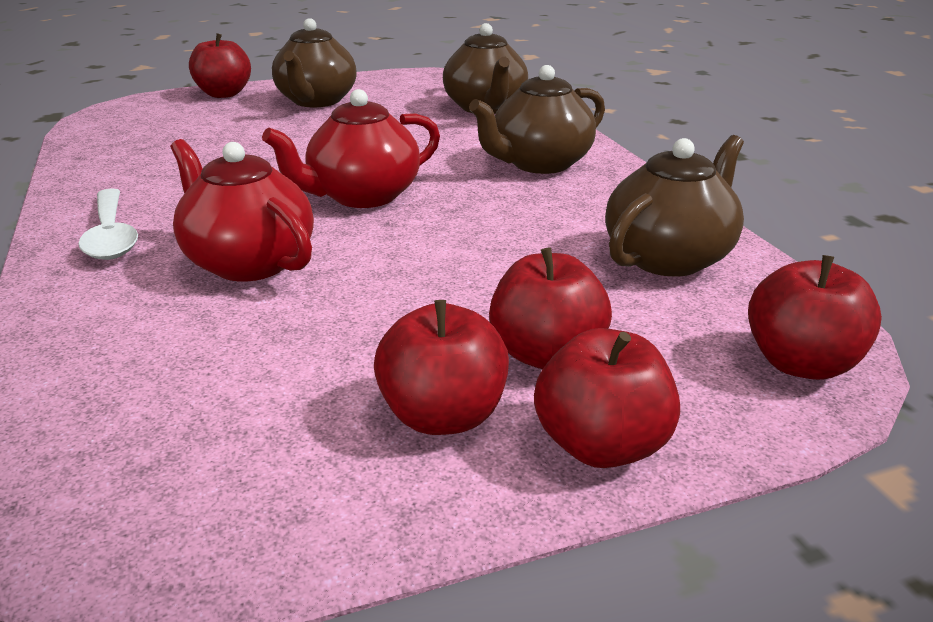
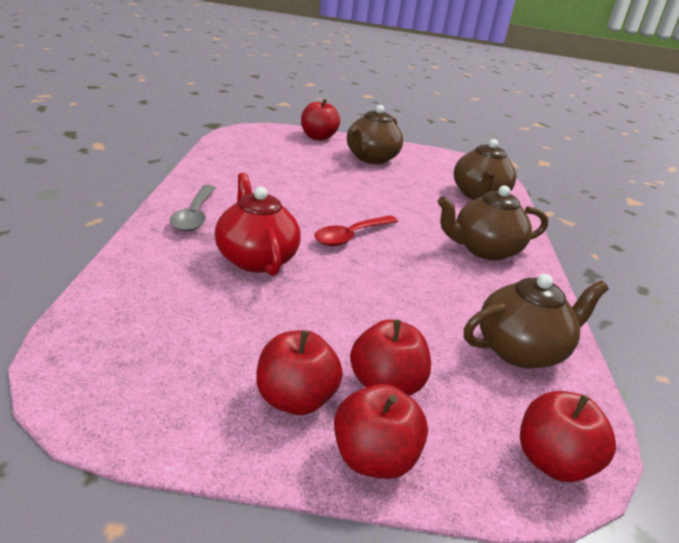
camera: 20 degrees right, 0 degrees up
(111, 235) = (194, 215): white spoon -> grey spoon
(362, 196) = (351, 236): red teapot -> red spoon

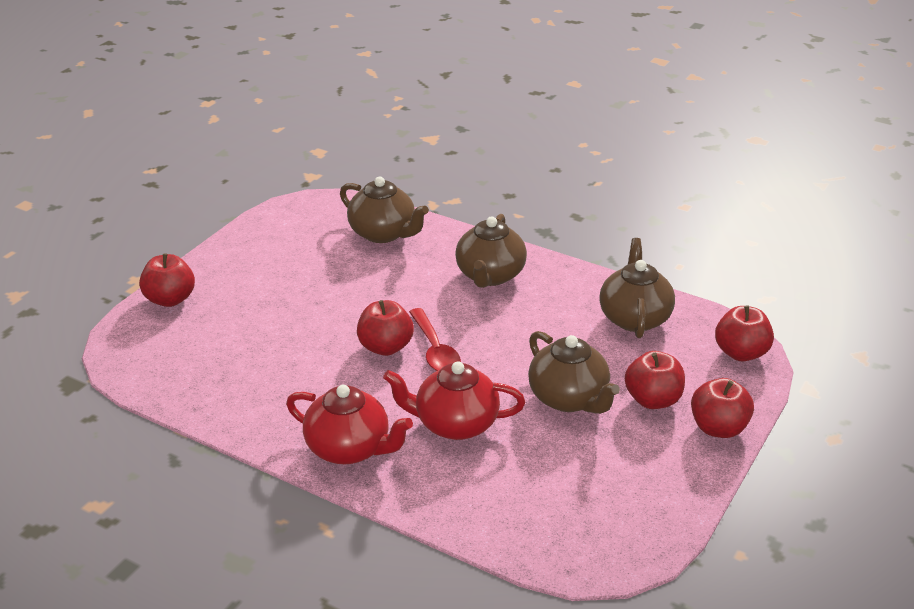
camera: 60 degrees left, 5 degrees up
(194, 215) = (350, 448): grey spoon -> red teapot
(295, 399) = (654, 448): red apple -> red apple (385, 347)
(370, 158) = (256, 276): brown teapot -> brown teapot (569, 399)

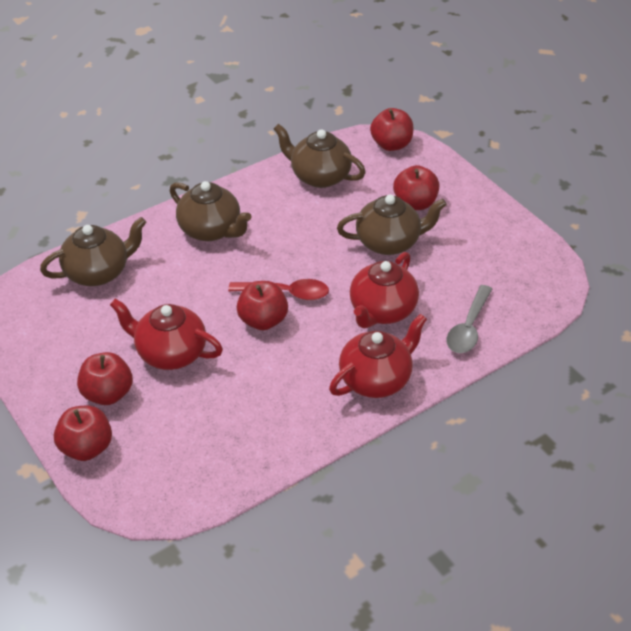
camera: 65 degrees left, 10 degrees up
(307, 306) = (170, 353): none -> red teapot
(474, 499) = (468, 328): none -> grey spoon
(718, 428) = (460, 186): red apple -> red apple (108, 394)

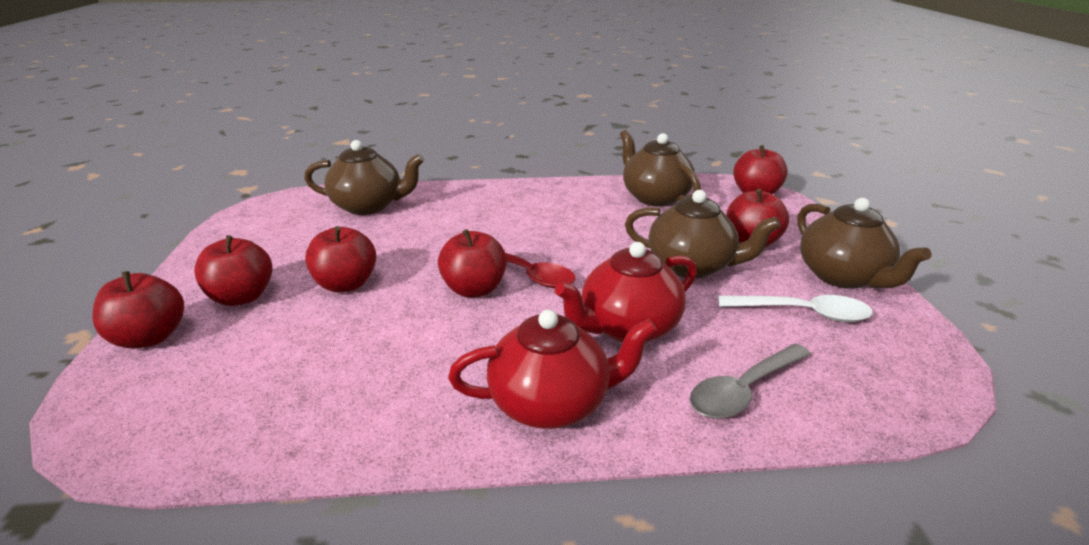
camera: 30 degrees right, 15 degrees down
(170, 353) = (346, 284): red teapot -> red apple
(211, 230) = (505, 206): brown teapot -> brown teapot (843, 277)
(474, 257) = (803, 313): none -> white spoon

